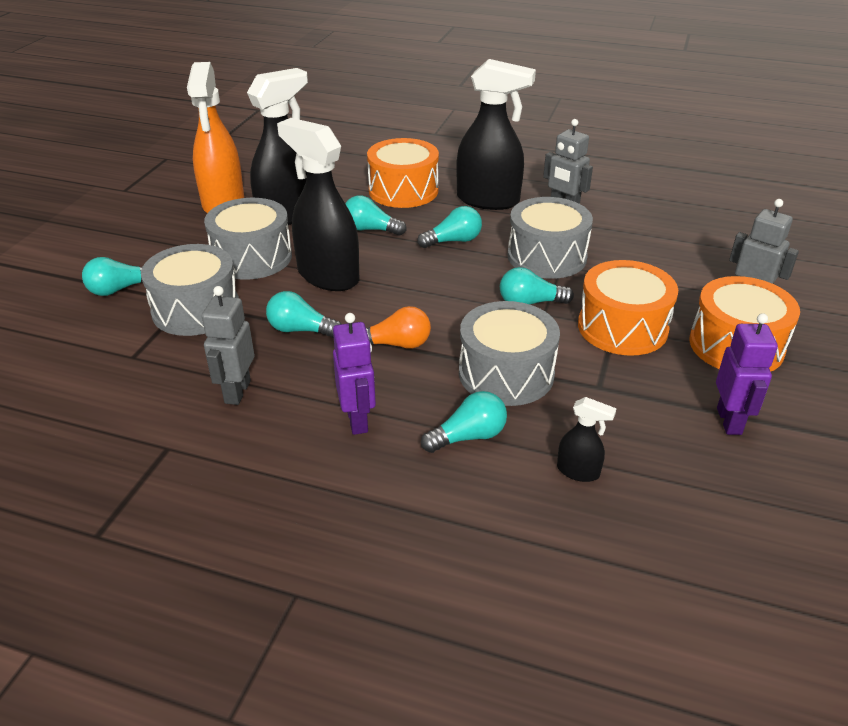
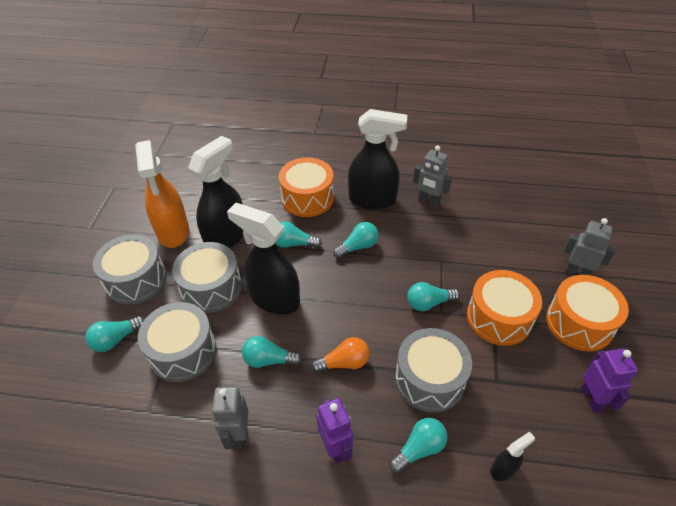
camera: 10 degrees left, 10 degrees up
(547, 256) = (429, 253): grey drum -> grey drum (136, 280)
(578, 471) = (503, 469): black spray bottle -> black spray bottle turned 45 degrees counterclockwise

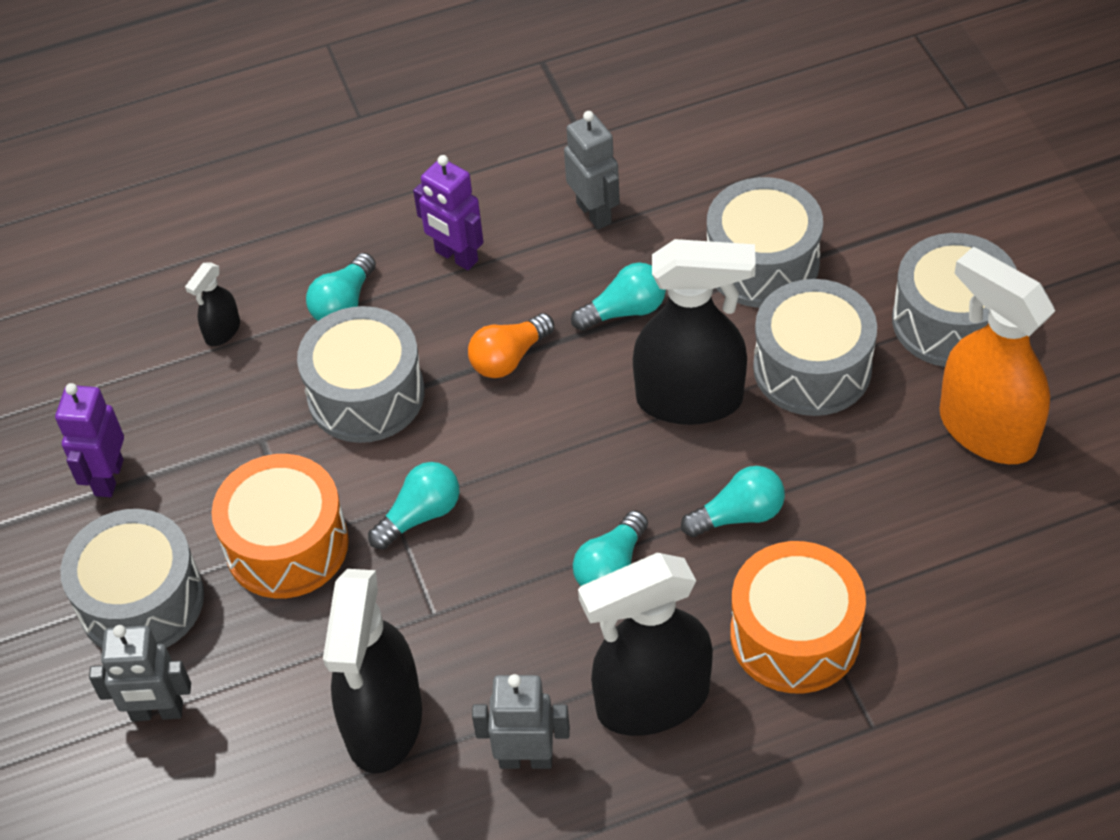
camera: 155 degrees right, 5 degrees up
(116, 339) = (877, 233): turquoise light bulb -> none
(226, 236) = (878, 468): black spray bottle -> black spray bottle (383, 723)
(579, 323) = (141, 600): orange drum -> grey drum
(592, 399) = (108, 477): purple robot -> purple robot turned 45 degrees clockwise

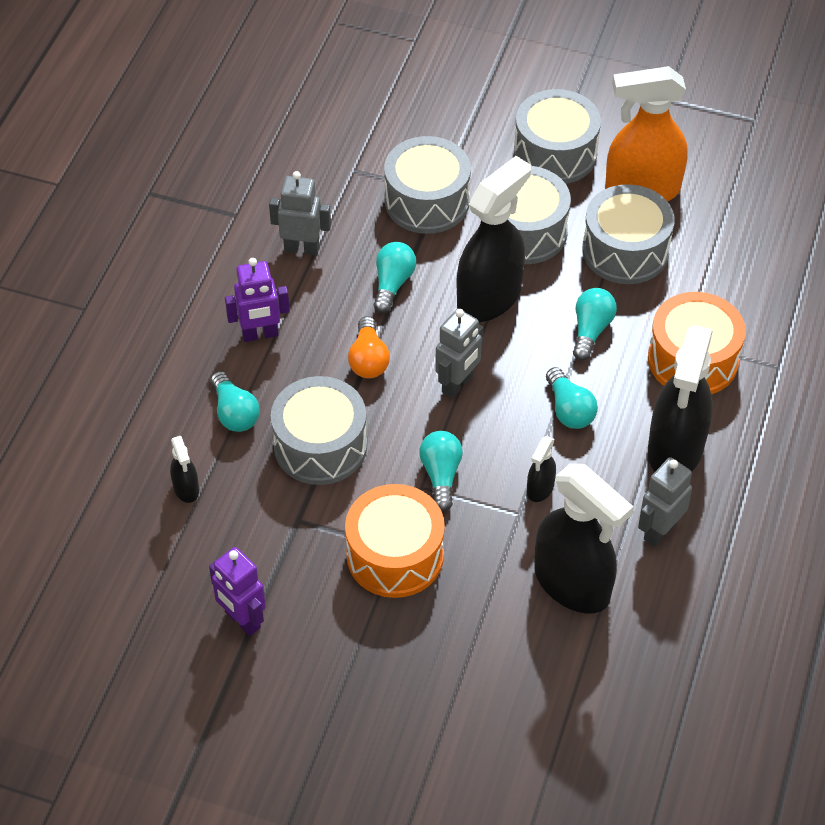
camera: 55 degrees left, 0 degrees up
(141, 600) = (361, 657): grey drum -> grey drum (625, 250)
(157, 712) = (455, 696): grey robot -> grey robot (458, 384)
(482, 611) = (540, 488): none -> black spray bottle

